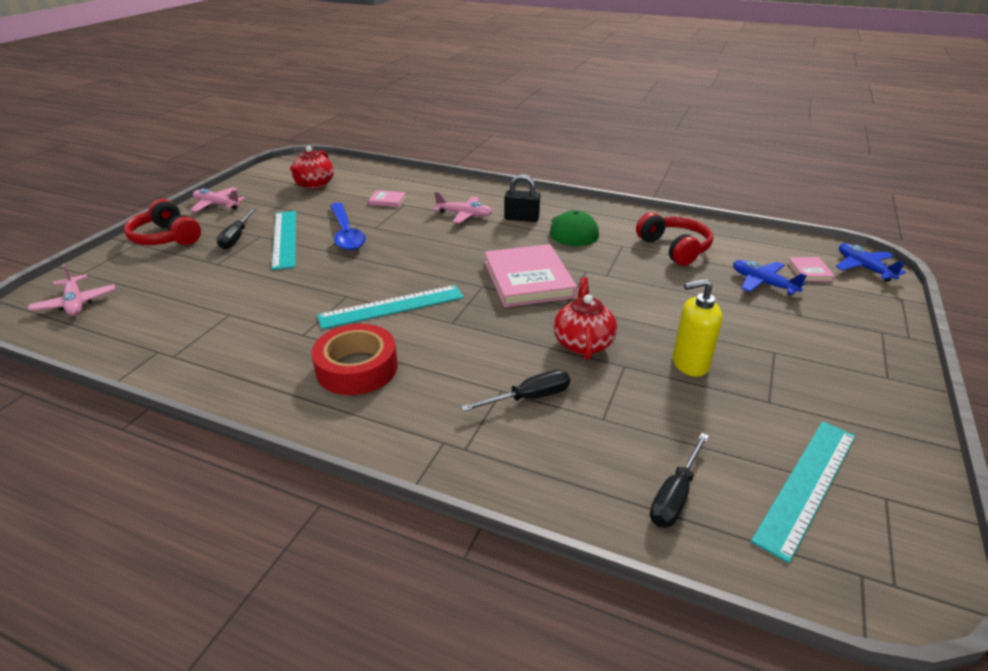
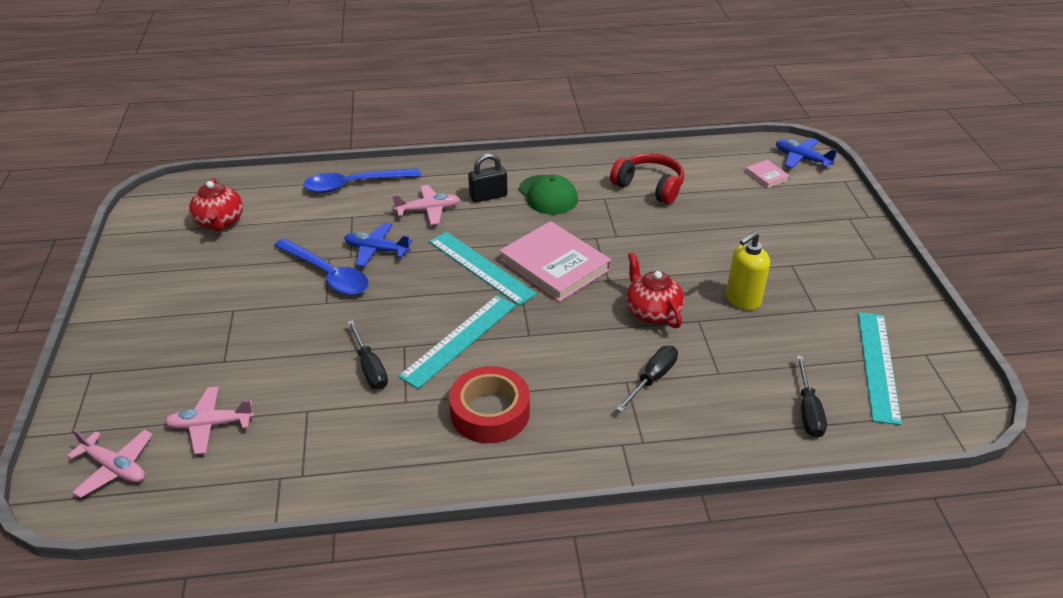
camera: 30 degrees left, 5 degrees up
(167, 237) = (120, 351): red headphones -> none
(217, 205) = (130, 288): pink plane -> pink plane (210, 425)
(236, 238) = (208, 322): black screwdriver -> black screwdriver (370, 368)
(284, 239) = (265, 304): turquoise ruler -> turquoise ruler (480, 267)
(387, 200) = (328, 217): pink book -> none
(428, 186) = (354, 185): none -> blue spoon
(763, 283) = (742, 200): blue plane -> blue plane (376, 250)

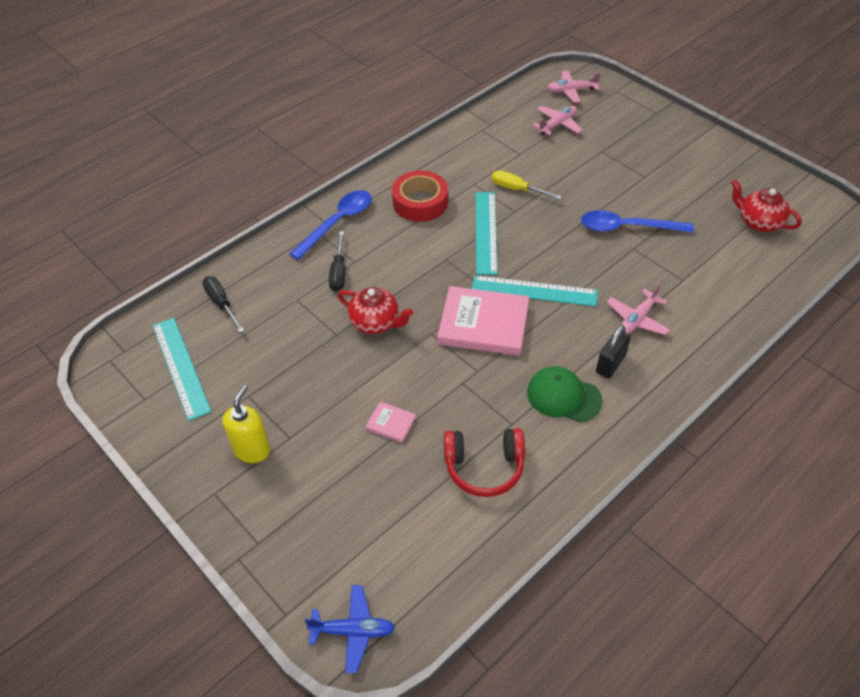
camera: 145 degrees right, 10 degrees up
(354, 185) = (728, 310): blue spoon -> blue spoon (337, 223)
(370, 368) = (517, 189): black screwdriver -> yellow screwdriver
(376, 250) = (623, 263): blue plane -> none
(742, 300) = (313, 373): yellow soap dispenser -> yellow soap dispenser (252, 450)
(767, 175) = (377, 566): pink book -> pink book (391, 423)

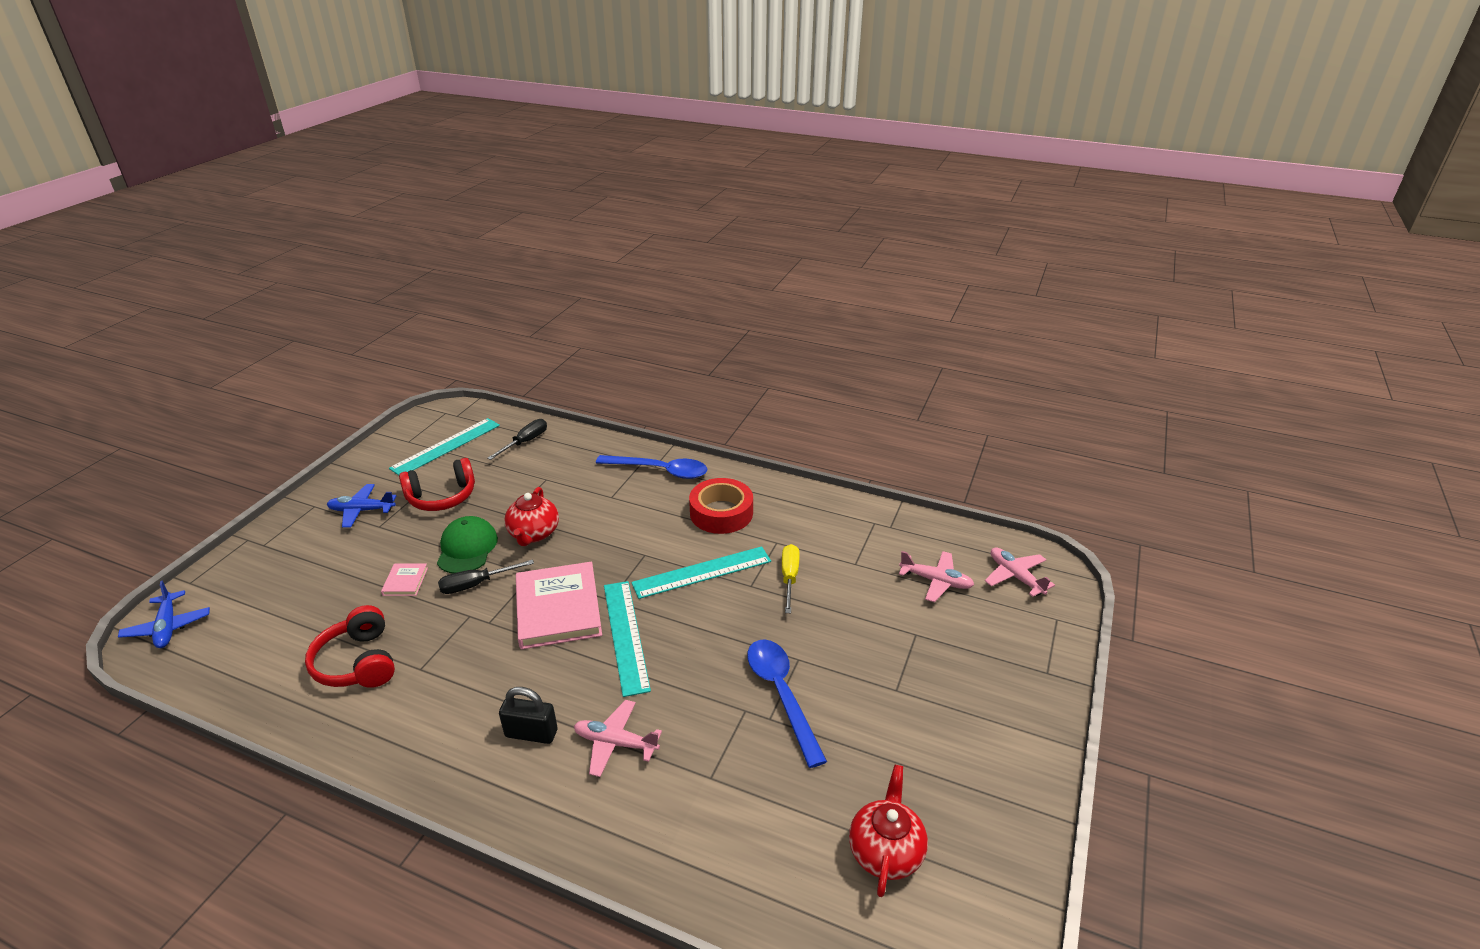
camera: 65 degrees right, 15 degrees down
(252, 450) = (362, 510): yellow soap dispenser -> blue plane
(272, 381) = (442, 497): none -> red headphones
(339, 272) = (592, 492): black screwdriver -> black screwdriver (476, 584)
(563, 396) = (468, 702): green cap -> green cap (467, 548)

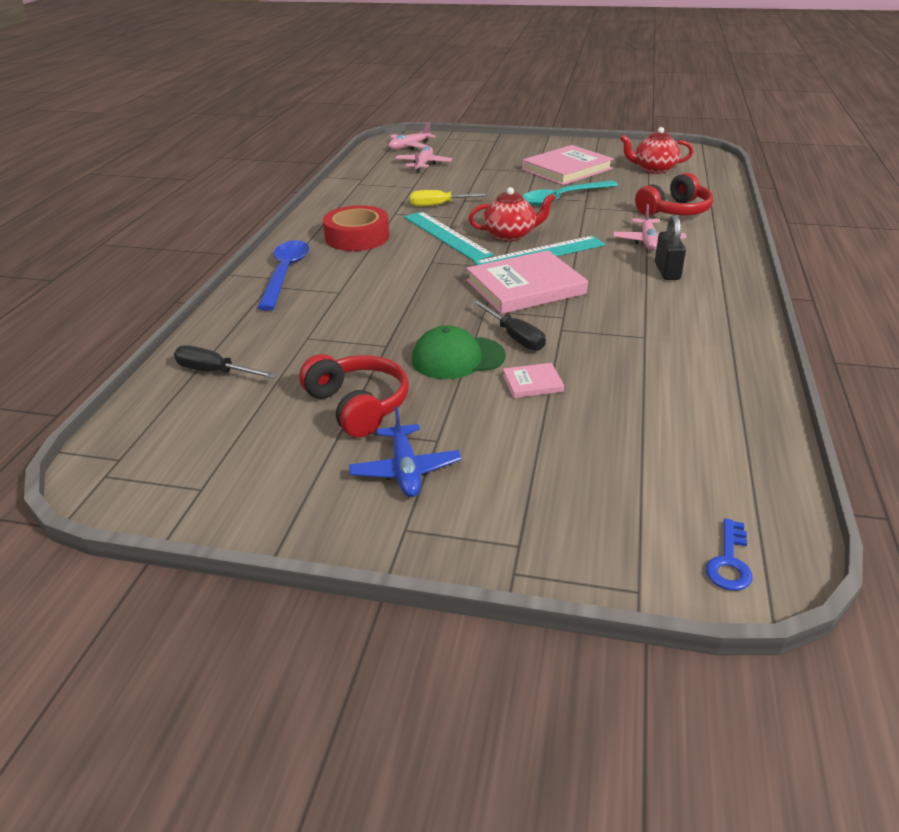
camera: 100 degrees left, 0 degrees up
(168, 627) = (729, 561): blue plane -> blue key
(358, 662) = (664, 374): red headphones -> red headphones (674, 211)
(446, 446) = (221, 441): turquoise ruler -> none
(534, 534) = (418, 323): red teapot -> red teapot (510, 235)
(781, 695) = (563, 198): blue spoon -> turquoise spoon
(899, 729) = (567, 169): none -> pink book

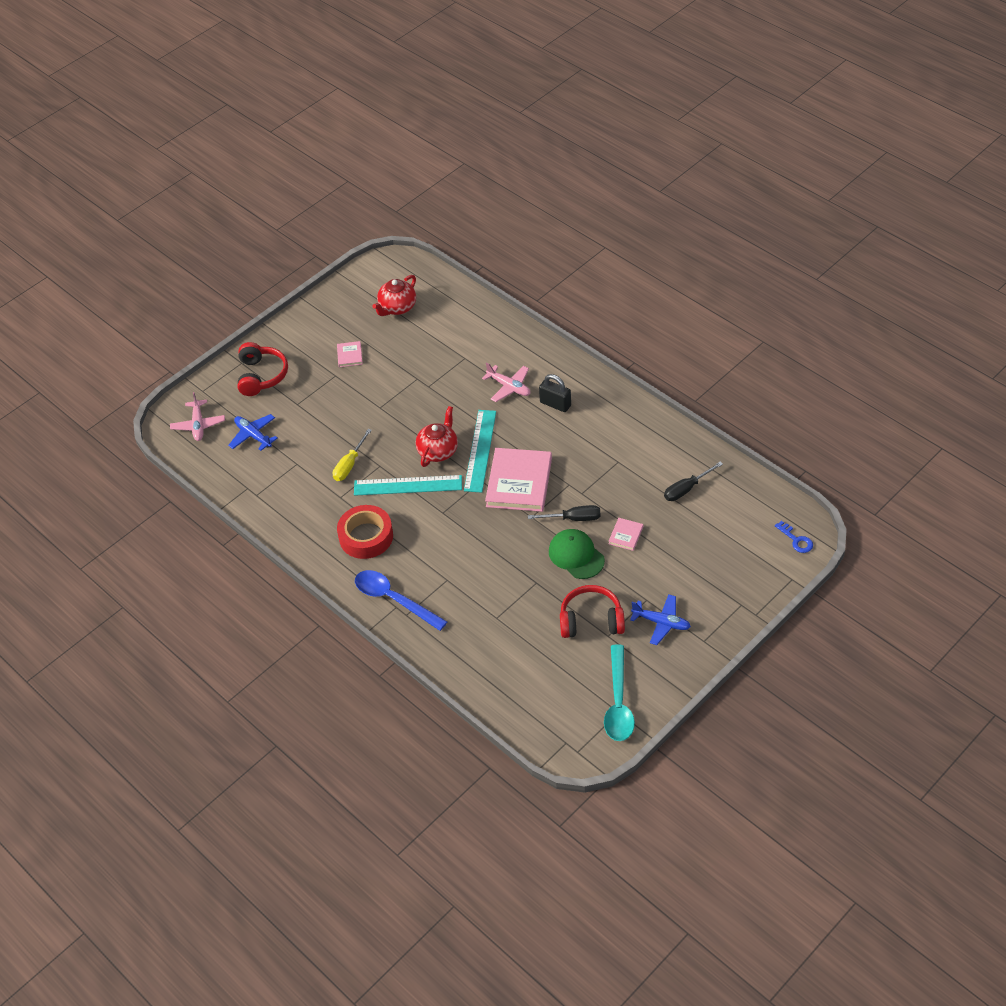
camera: 55 degrees left, 15 degrees up
(215, 372) = (504, 676): black screwdriver -> black screwdriver (686, 489)
(423, 165) = (253, 435): pink plane -> blue plane
(457, 358) = (576, 555): green cap -> green cap turned 120 degrees clockwise
(563, 198) = (402, 389): turquoise spoon -> turquoise spoon (618, 702)
(567, 169) = (349, 355): pink book -> pink book, size x0.44
(674, 211) = (477, 344): red headphones -> red headphones (261, 376)

